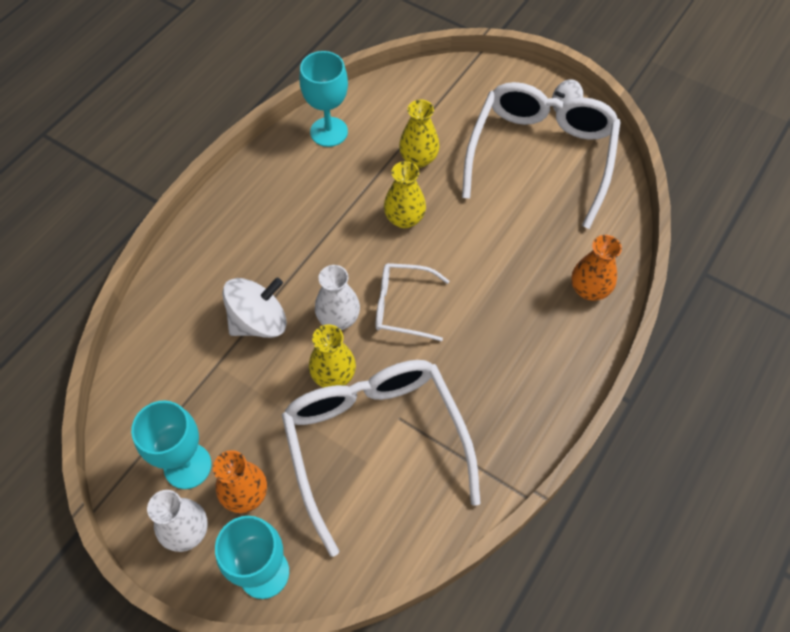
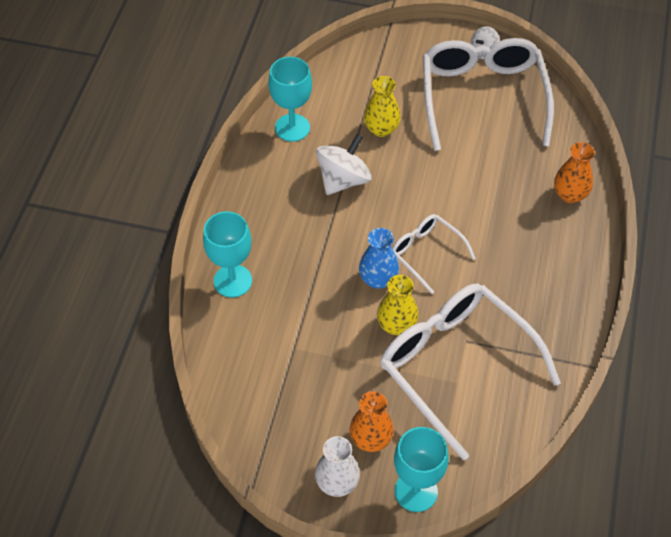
camera: 20 degrees left, 5 degrees down
(187, 466) = (311, 434): turquoise goblet -> turquoise goblet (232, 281)
(259, 321) = (312, 302): white spinning top -> white spinning top (343, 180)
(338, 318) = (378, 279): white vase -> blue vase
(402, 306) = (426, 253): white glasses -> white glasses turned 60 degrees clockwise
(404, 219) = (393, 182): yellow vase -> none

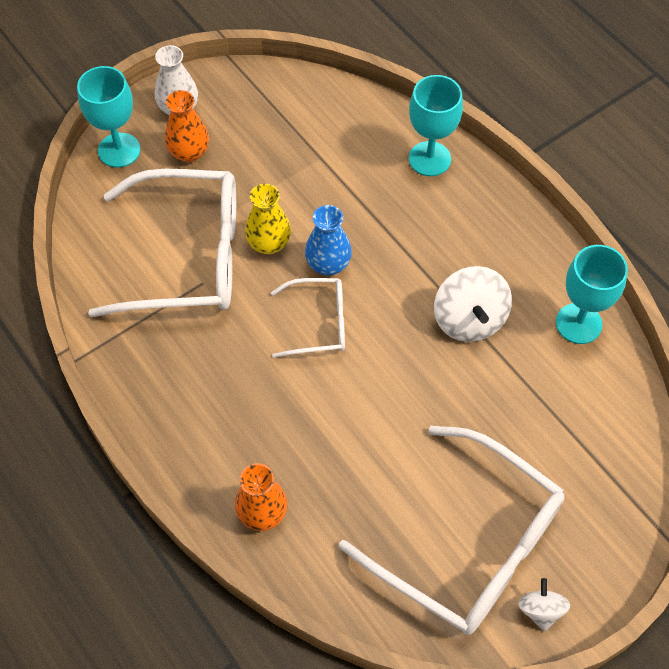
camera: 130 degrees right, 5 degrees up
(381, 129) = (508, 403): yellow vase -> none

